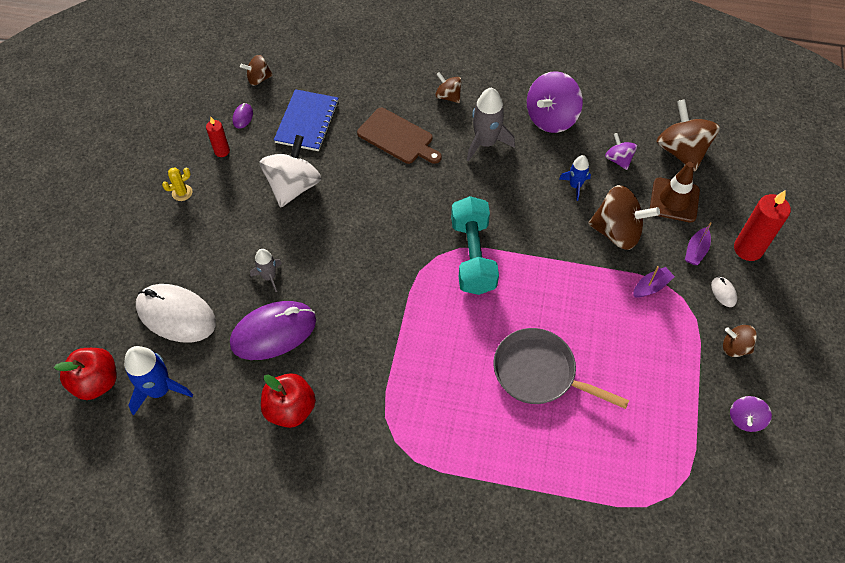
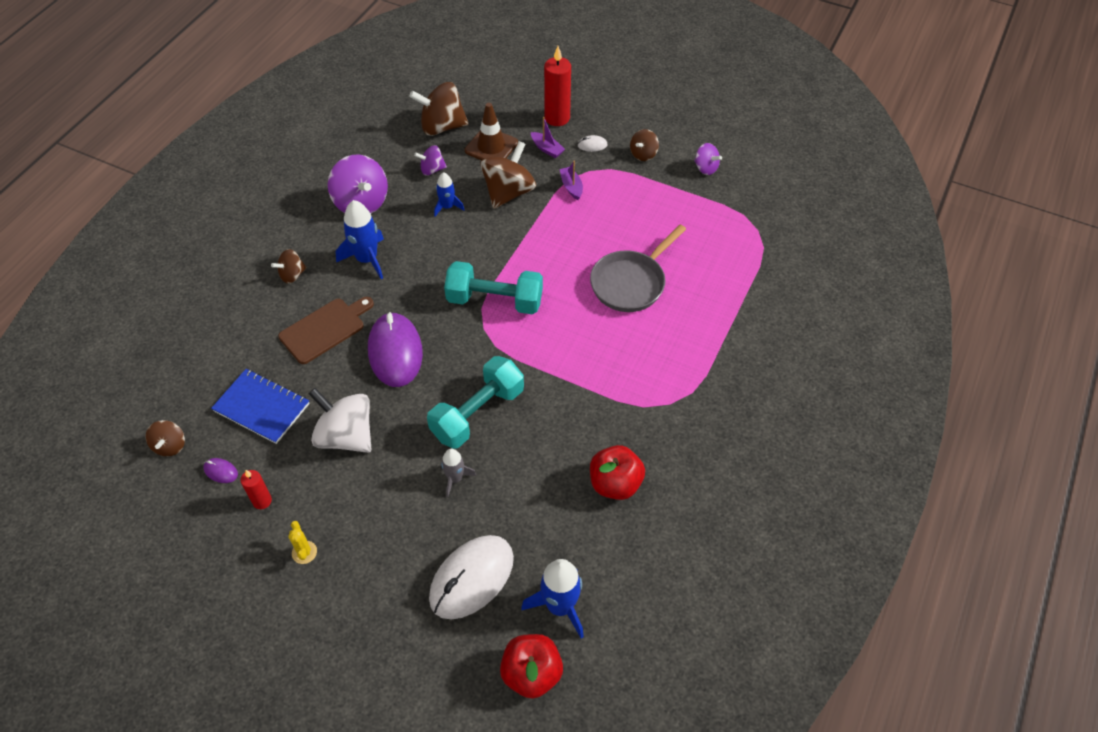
camera: 75 degrees left, 5 degrees down
(273, 332) = (524, 485): purple mouse -> purple mouse (395, 352)
(340, 276) = (477, 413): none -> turquoise dumbbell
(485, 143) = (367, 259): grey rocket -> blue rocket

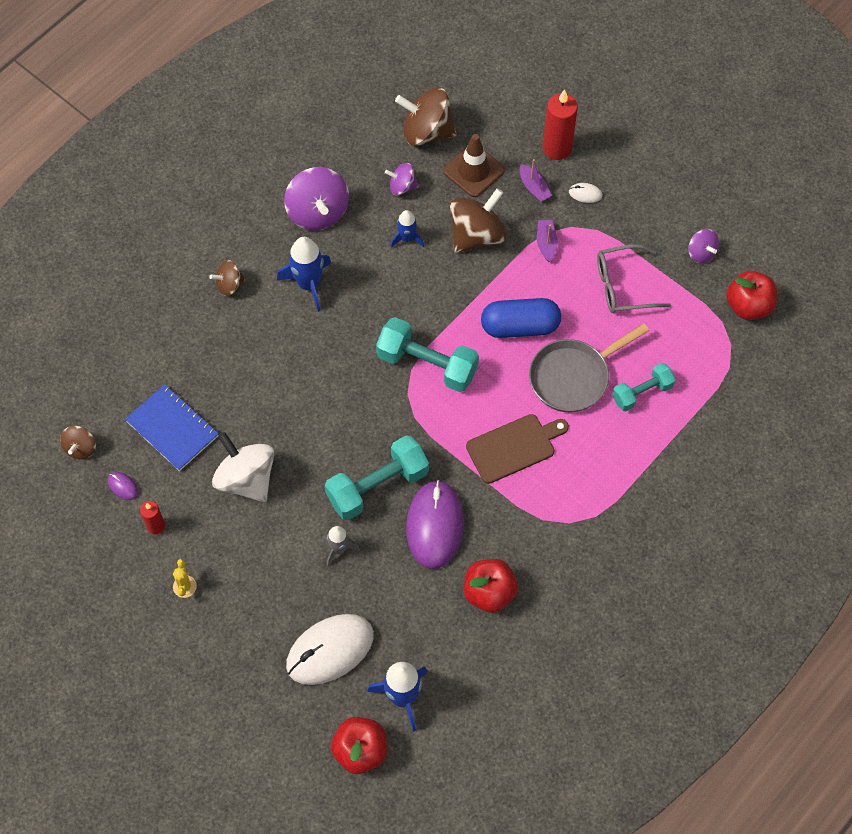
camera: 15 degrees right, 10 degrees up
(325, 329) = (249, 356): brown cutting board -> brown cutting board (513, 447)
(395, 352) = (313, 399): purple mouse -> purple mouse (434, 526)
(569, 253) = (520, 326): none -> blue capsule
(643, 154) = (638, 219): brown spinning top -> none
(648, 205) = (623, 286): none -> grey glasses
(696, 282) = (642, 393): none -> turquoise dumbbell
(760, 198) = (748, 306): none -> red apple

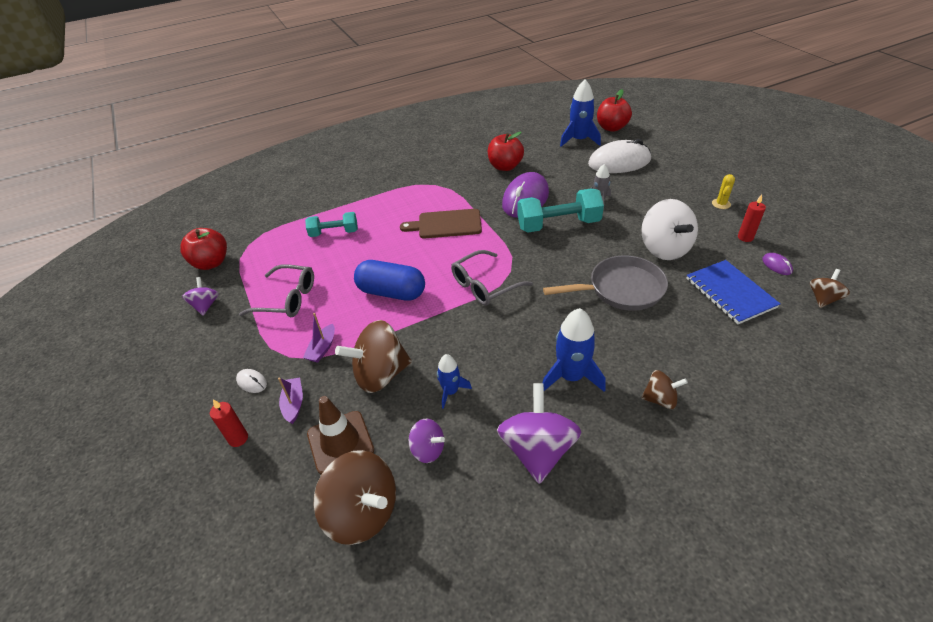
camera: 155 degrees left, 20 degrees down
(427, 364) = (484, 285): turquoise dumbbell -> grey glasses
(557, 148) = (238, 438): red candle -> red candle, size x0.56
(573, 377) = (374, 252): grey pan -> grey pan (621, 289)

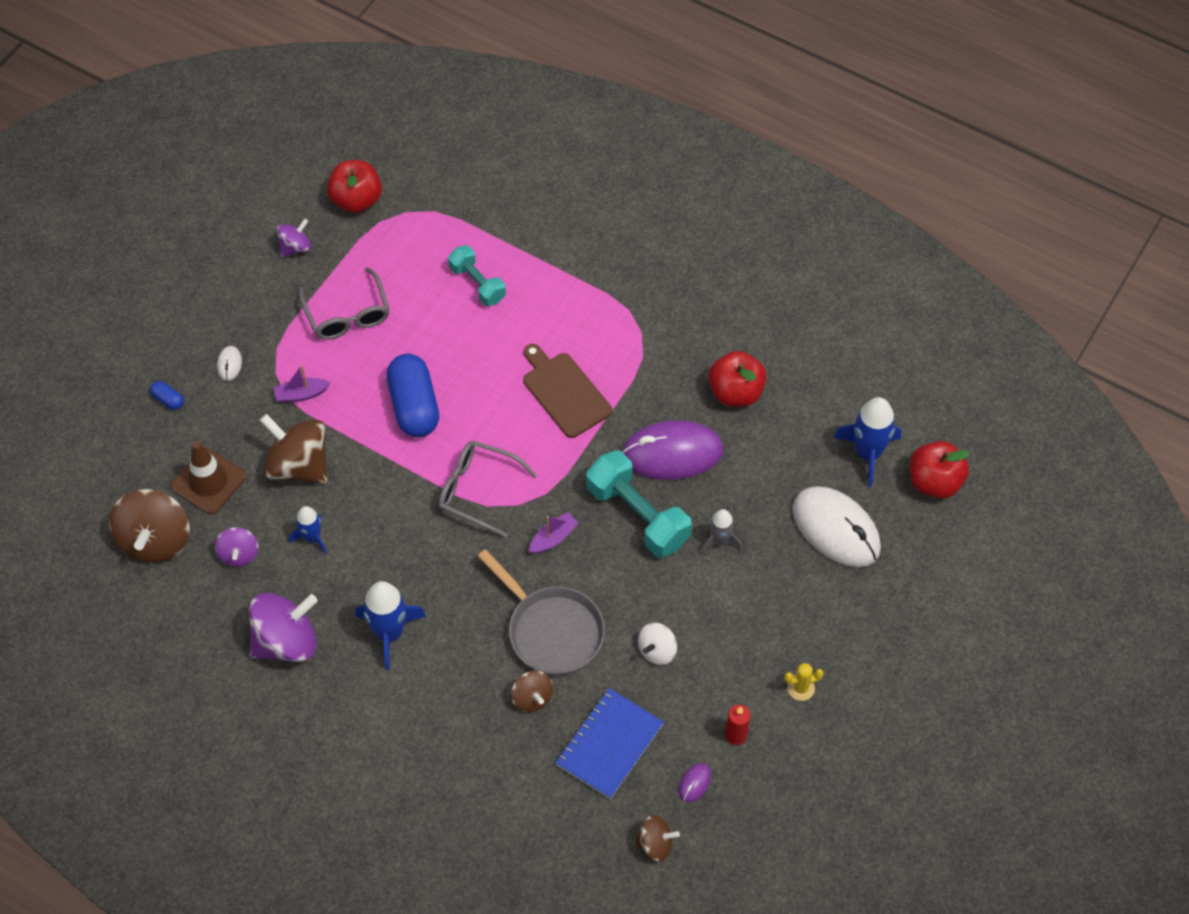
camera: 55 degrees right, 15 degrees up
(238, 438) = (168, 400): red candle -> blue capsule
(293, 404) = (226, 416): purple boat -> purple boat (553, 538)
(660, 399) = (403, 722): brown spinning top -> brown spinning top (532, 698)
(664, 248) = (657, 651): white spinning top -> white spinning top, size x0.54

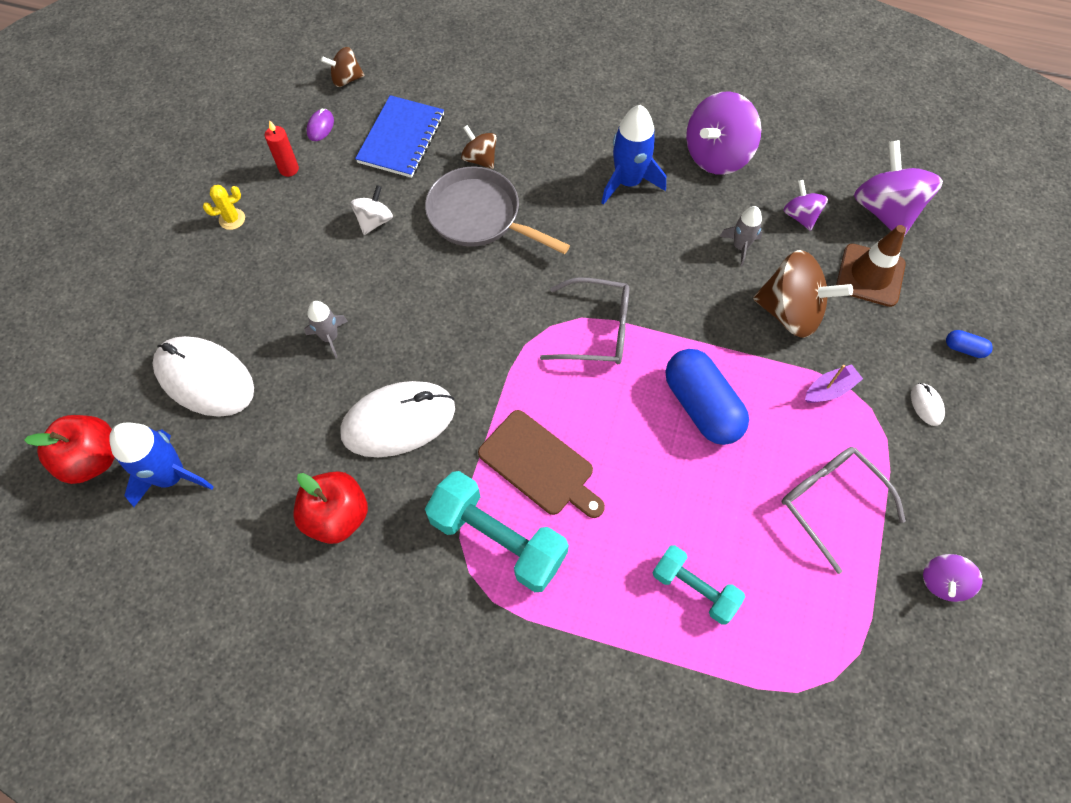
camera: 165 degrees right, 5 degrees up
(155, 540) = (885, 210): brown spinning top -> purple spinning top
(312, 537) = (740, 246): blue rocket -> grey rocket
(356, 200) = (906, 681): red apple -> none
(553, 538) = (503, 300): purple boat -> none
(638, 515) = (421, 343): turquoise dumbbell -> turquoise dumbbell (497, 539)
(672, 453) = (398, 421): purple mouse -> white mouse

